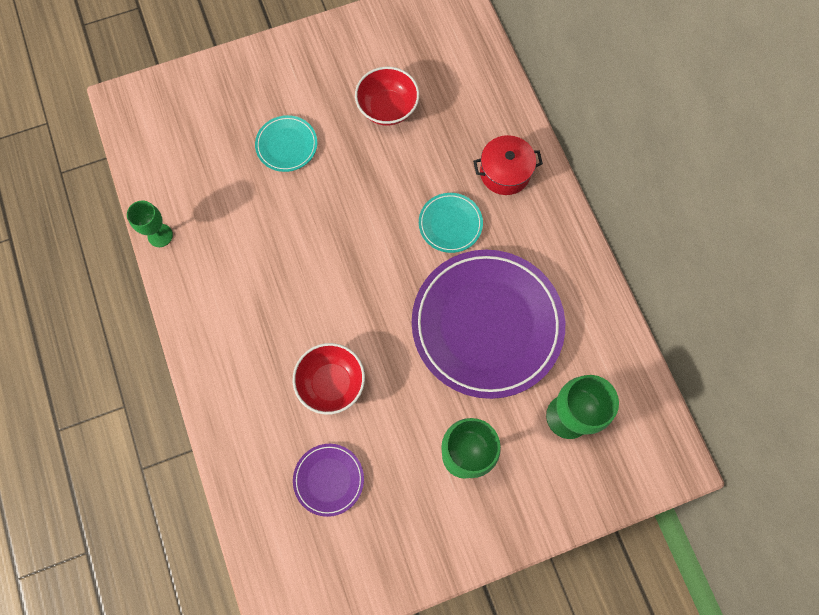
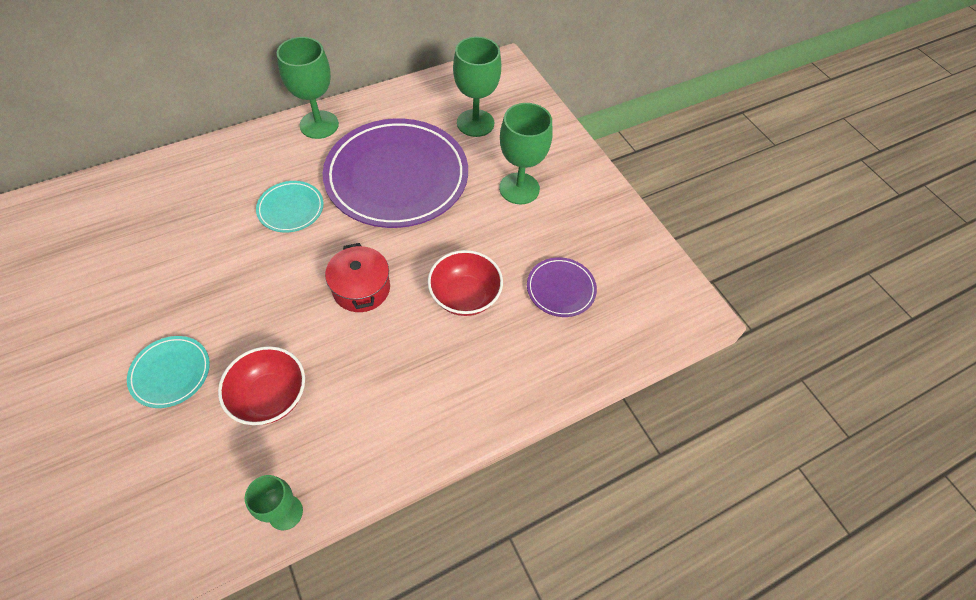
camera: 100 degrees left, 15 degrees down
(387, 108) = (139, 272): red bowl -> red bowl (270, 396)
(505, 172) = (237, 169): red pot -> red pot (361, 288)
(566, 246) = (319, 125): none -> green goblet

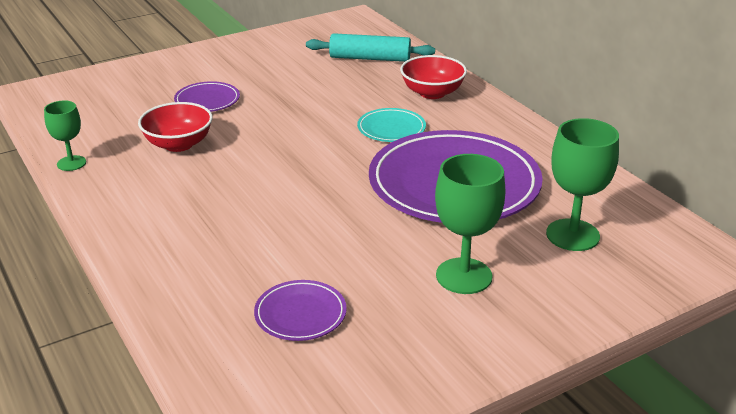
camera: 90 degrees right, 25 degrees down
(125, 212) = (370, 58): none -> turquoise rolling pin
(171, 373) = (207, 100): turquoise plate -> purple plate
(319, 125) = (517, 130): green goblet -> none
(361, 288) = (294, 176): red pot -> none
(465, 296) = (287, 241): red bowl -> red bowl (432, 93)

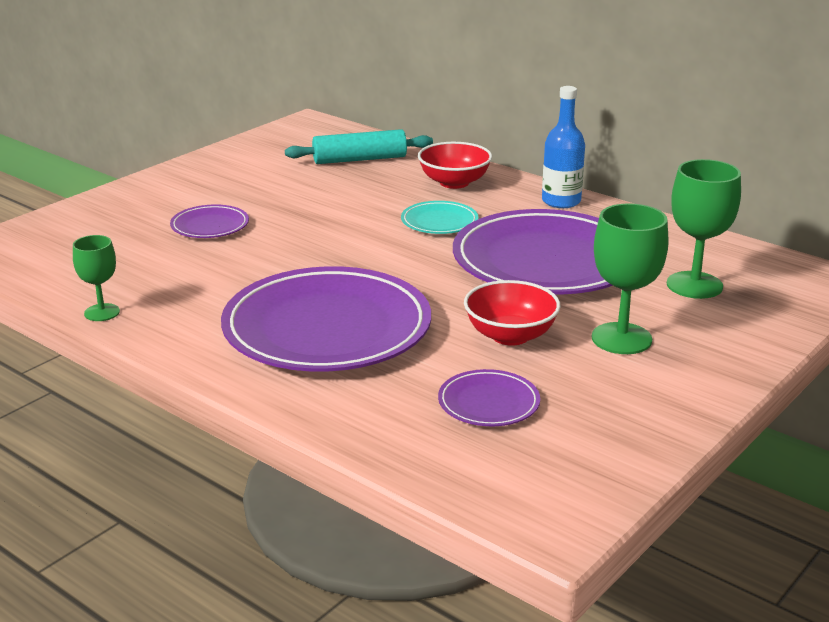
camera: 20 degrees left, 5 degrees down
(178, 144) = (215, 273): red bowl -> red bowl (510, 335)
(225, 213) = (327, 329): none -> purple plate
(512, 127) = (561, 201): none -> blue bottle

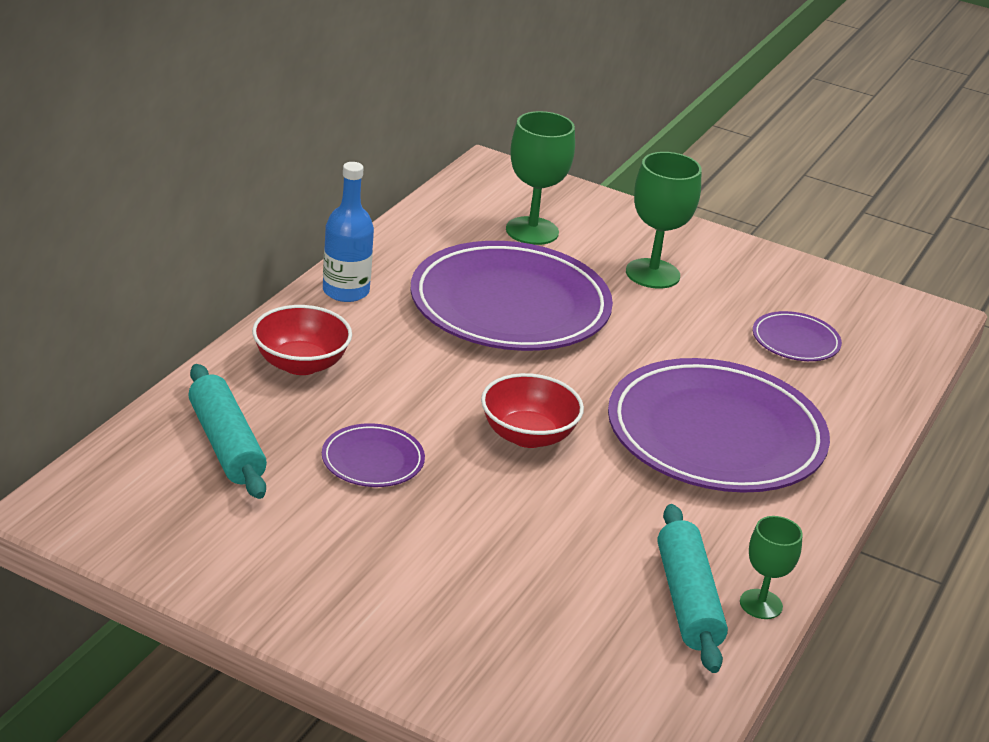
camera: 105 degrees left, 5 degrees up
(124, 285) = (687, 600): none -> turquoise rolling pin
(210, 226) = (493, 555): purple plate -> purple plate (372, 460)
(439, 222) = (427, 373): turquoise plate -> none
(510, 335) = (675, 329): red bowl -> red bowl (528, 435)

